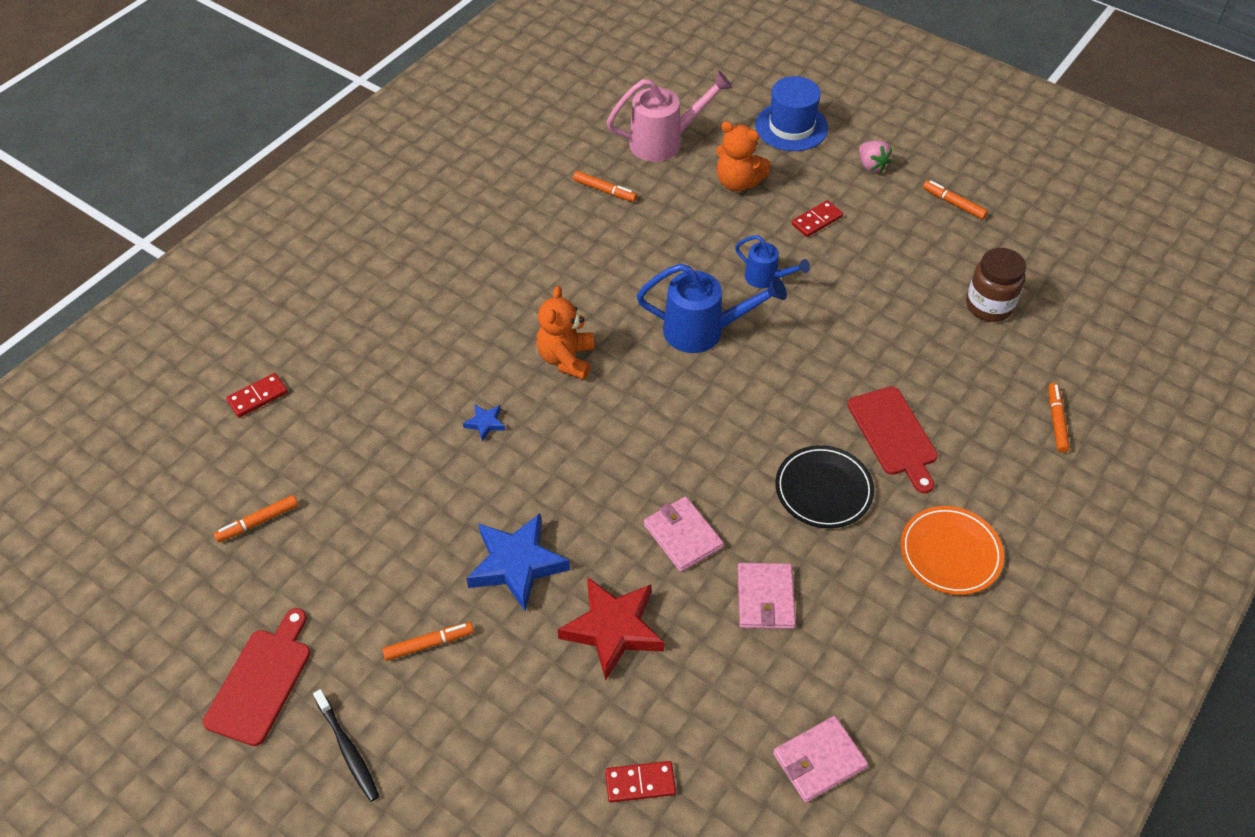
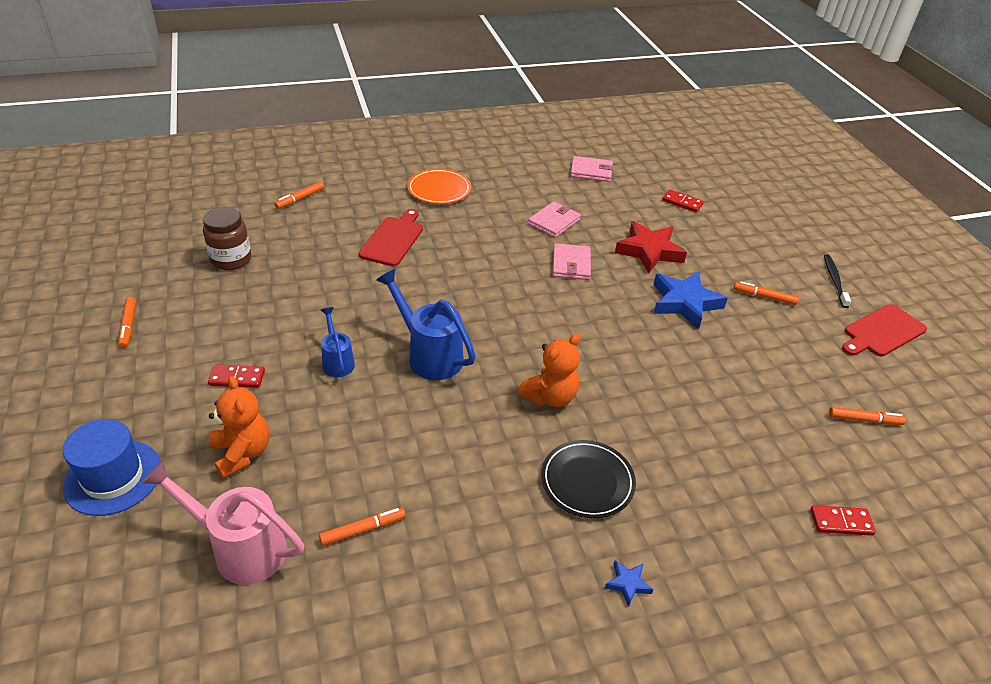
camera: 145 degrees left, 10 degrees down
(485, 423) = (649, 389): blue star -> blue star (627, 584)
(604, 190) = (363, 530): orange marker -> orange marker turned 90 degrees clockwise
(823, 490) = (467, 240): black plate -> black plate (587, 481)
(871, 166) = (123, 393): pink strawberry -> none

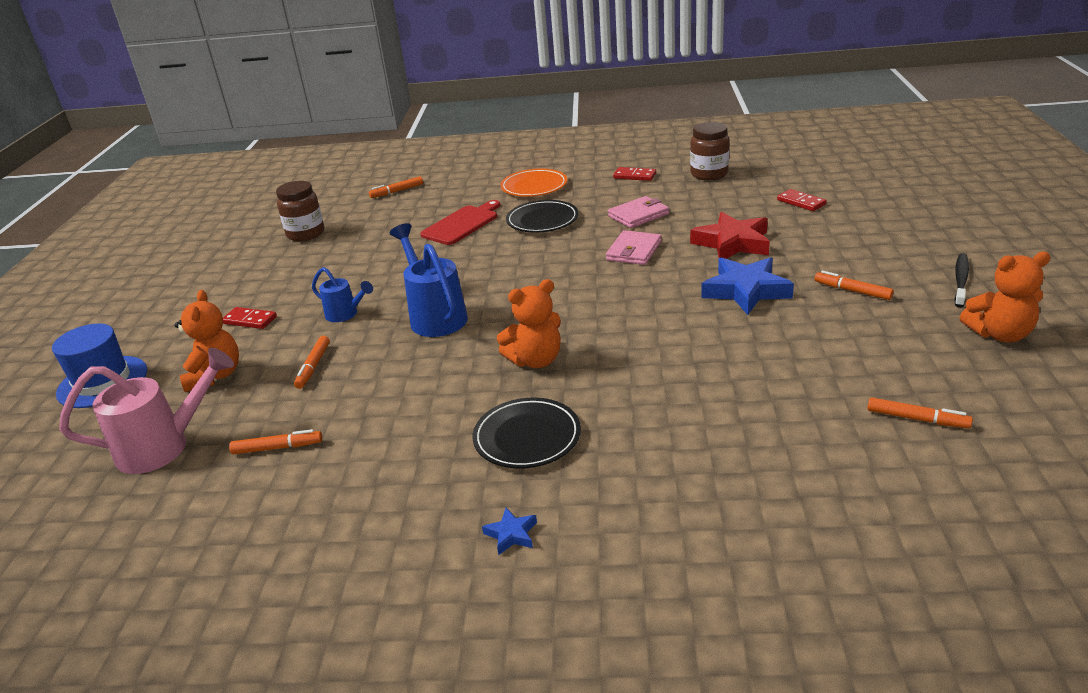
camera: 25 degrees right, 10 degrees down
(128, 326) = (190, 276): orange marker -> orange marker (313, 366)
(240, 548) = (164, 447): pink watering can -> pink watering can turned 120 degrees clockwise
(337, 361) = (345, 314): blue watering can -> blue watering can turned 120 degrees clockwise
(469, 232) = (542, 220): none -> black plate
(591, 171) = (709, 174): pink wallet -> brown jar
(841, 522) = (818, 516): red domino -> red domino (634, 176)
(882, 332) = (999, 334): red cutting board -> orange teddy bear

